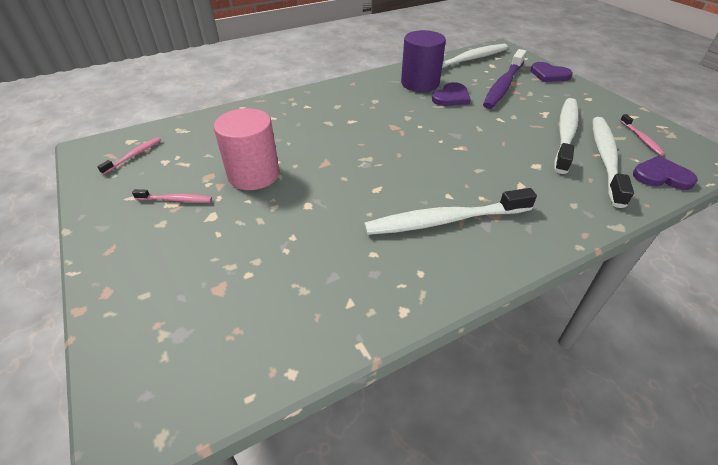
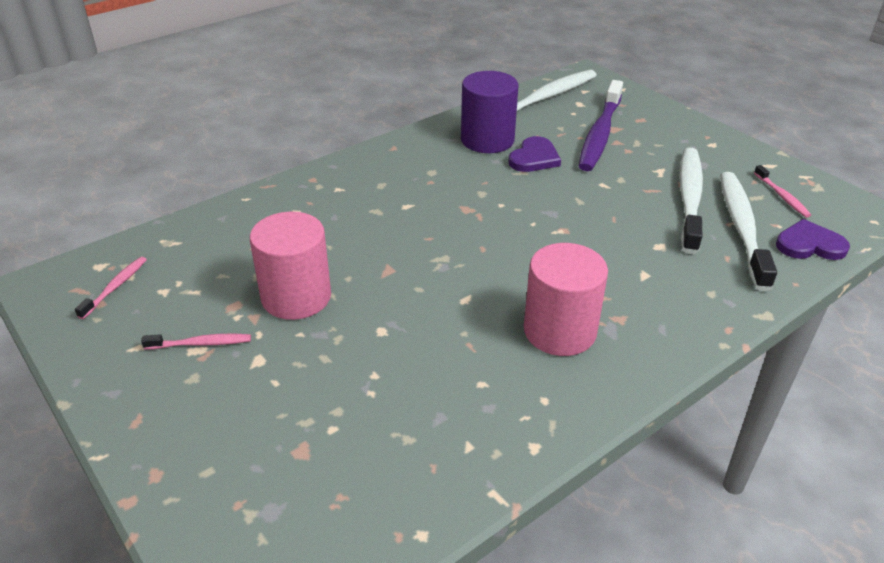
camera: 10 degrees left, 5 degrees down
(444, 220) = (559, 331): white toothbrush -> pink cylinder
(549, 74) = (657, 112): purple heart -> none

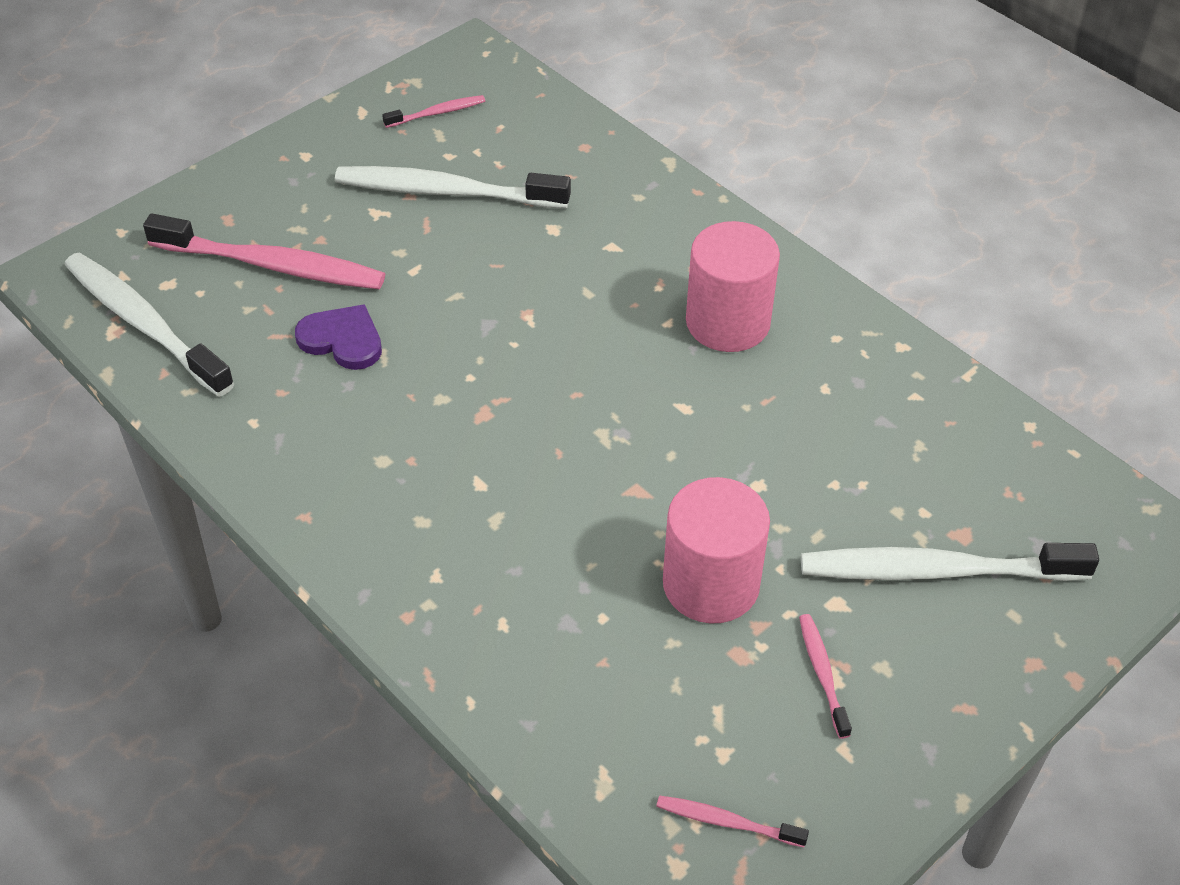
camera: 95 degrees left, 10 degrees up
(487, 140) = (285, 395): purple cylinder -> none
(600, 134) = (272, 265): purple toothbrush -> pink toothbrush
(741, 228) = (509, 156): white toothbrush -> white toothbrush (936, 571)
(809, 245) = (538, 109): purple heart -> none

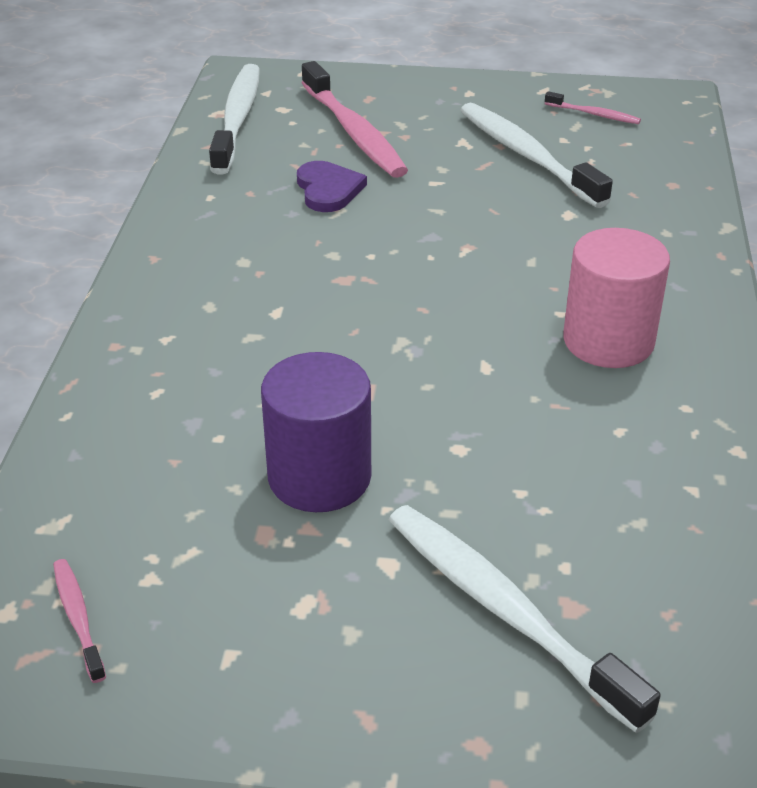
camera: 50 degrees right, 10 degrees down
(711, 584) = (319, 477): pink cylinder -> purple cylinder
(822, 673) = (299, 595): pink toothbrush -> none

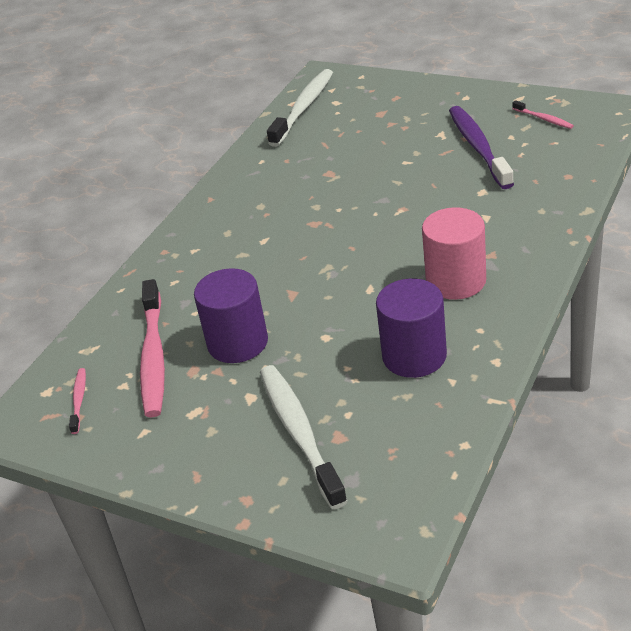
camera: 25 degrees right, 0 degrees up
(328, 189) = (335, 162): purple heart -> none
(354, 132) = (372, 122): pink toothbrush -> pink toothbrush (154, 357)
(527, 156) = (478, 147): white toothbrush -> purple toothbrush
(614, 459) = (414, 356): none -> purple cylinder

